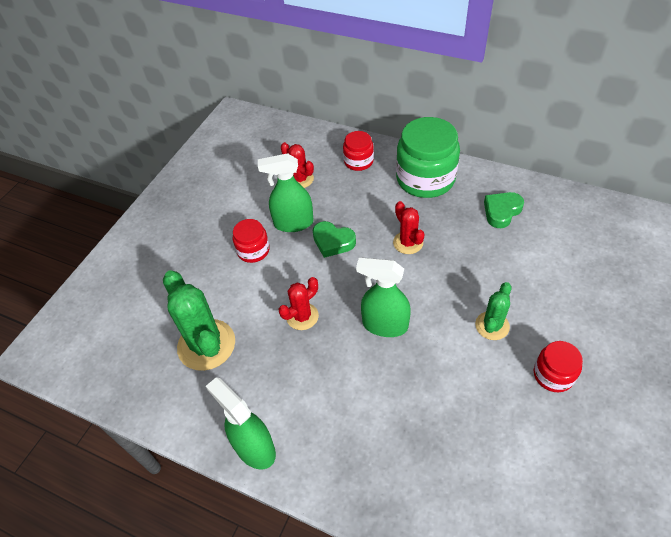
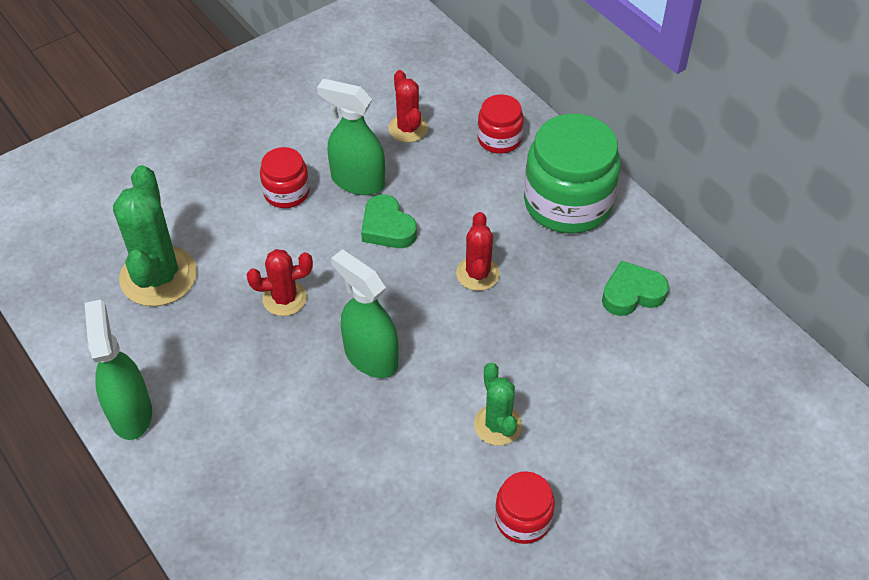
camera: 25 degrees right, 0 degrees up
(492, 326) = (497, 425): green cactus -> green cactus turned 75 degrees counterclockwise

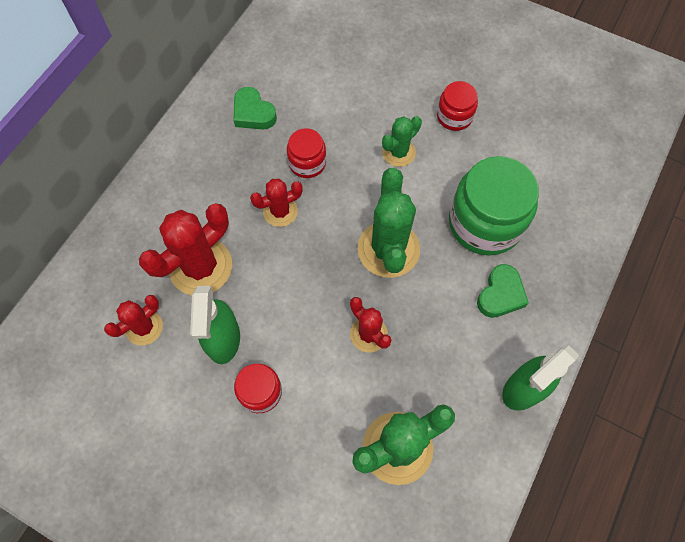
camera: 115 degrees left, 15 degrees up
(370, 357) = (388, 249): green spray bottle -> green cactus
(387, 227) = (264, 293): green heart -> green heart (500, 294)
(448, 187) = (201, 267): none -> red cactus
(499, 139) = (130, 250): red jar -> red jar (307, 163)
(567, 203) = (183, 178): green jar -> green jar (485, 223)

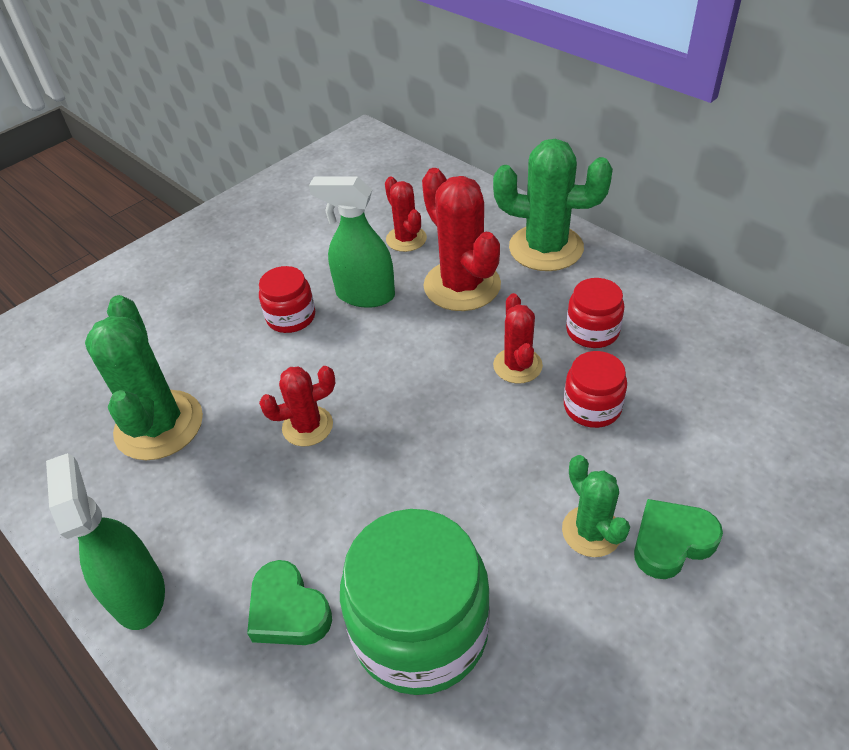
camera: 110 degrees right, 20 degrees down
(253, 113) = (692, 359): green heart -> green heart (671, 542)
(388, 249) = (420, 476): green cactus -> green cactus (546, 248)
(454, 116) = (661, 648): red jar -> red jar (592, 331)

